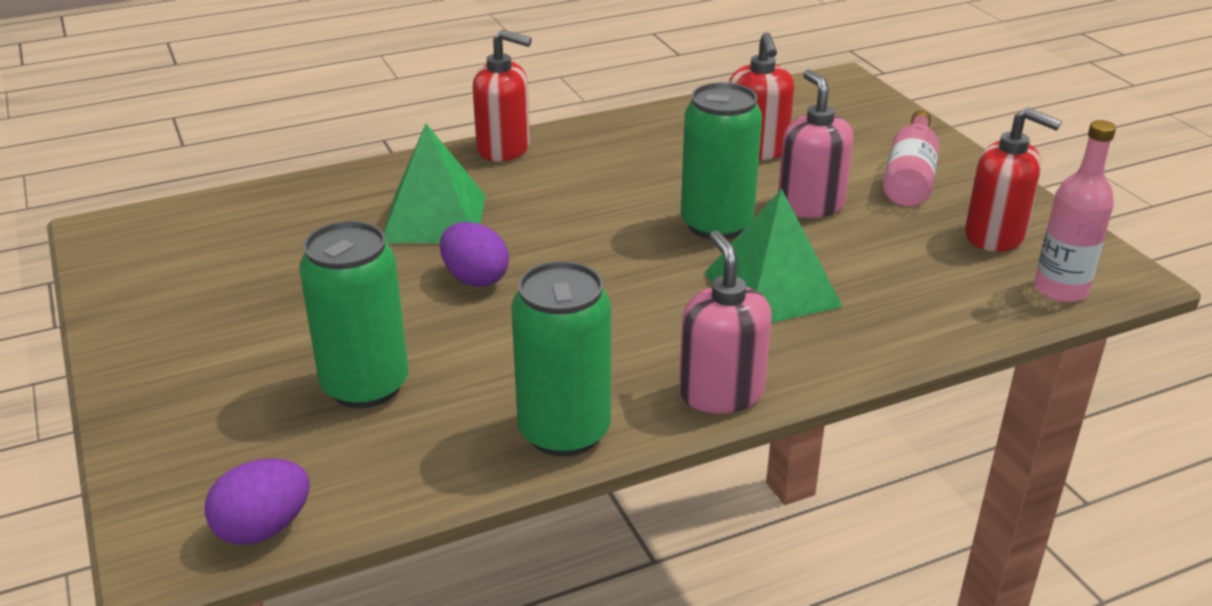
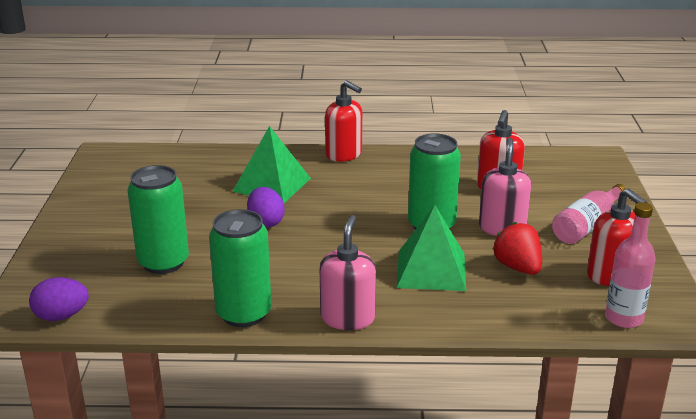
camera: 25 degrees right, 5 degrees down
(878, 255) = (518, 267): none -> red strawberry

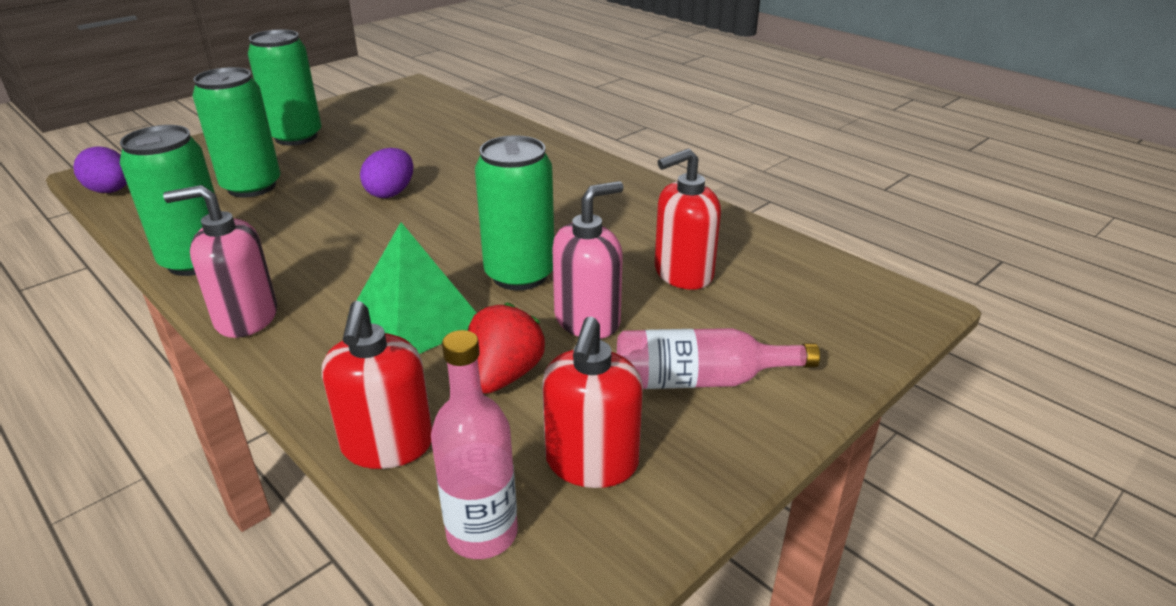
camera: 45 degrees right, 5 degrees up
(108, 221) = (296, 137): none -> green can
(272, 184) = (470, 163): green pyramid -> none
(344, 154) = (593, 165): red soap dispenser -> red soap dispenser (387, 445)
(347, 318) = (246, 318): pink soap dispenser -> pink soap dispenser turned 150 degrees counterclockwise

